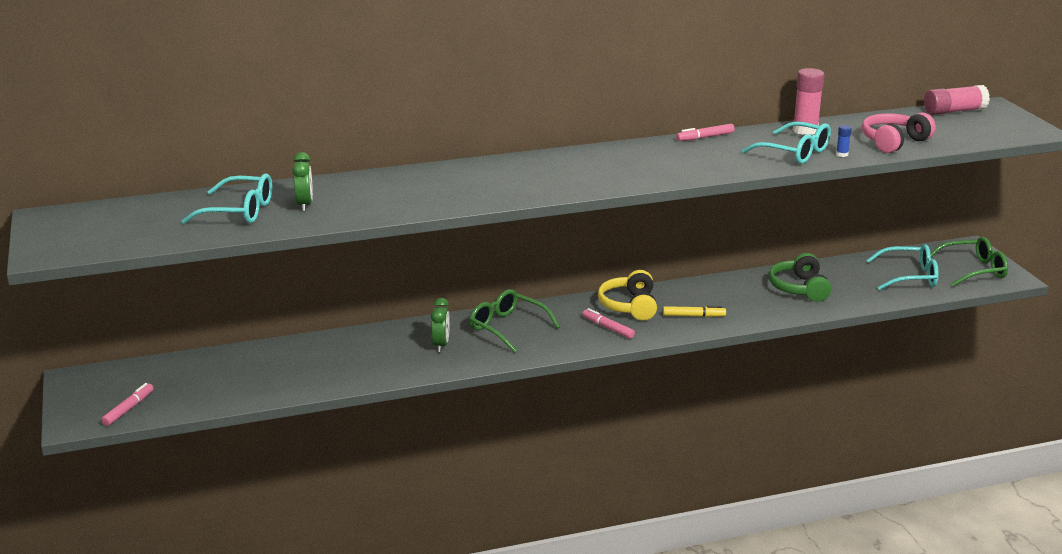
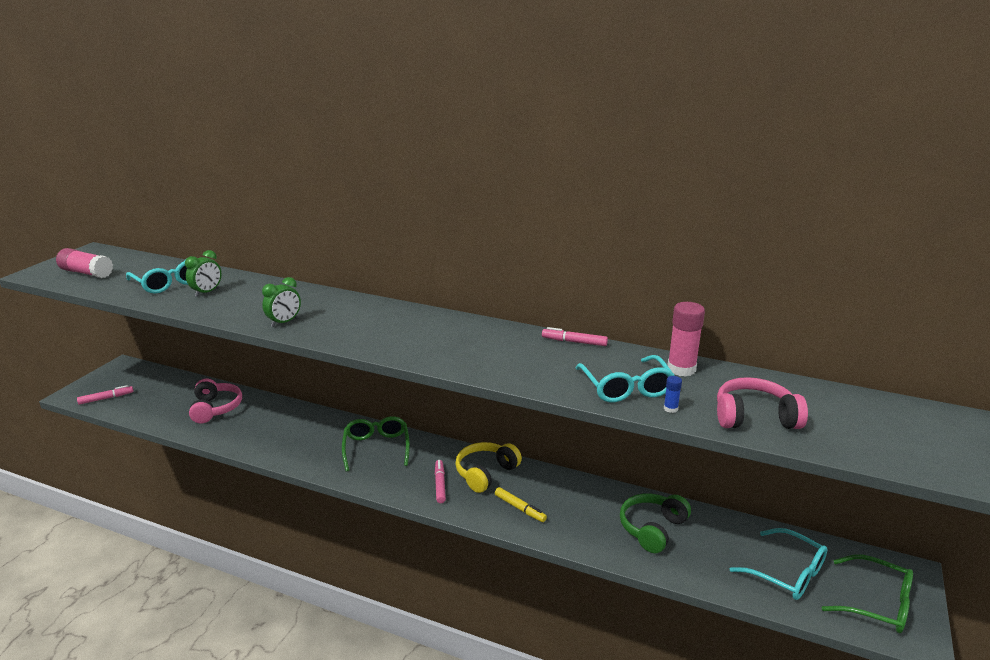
camera: 40 degrees right, 0 degrees up
(282, 365) = (215, 408): none -> pink headphones
(441, 345) = (316, 440): green clock -> green clock (284, 322)
(954, 111) = (896, 408): pink glue stick -> pink glue stick (87, 273)

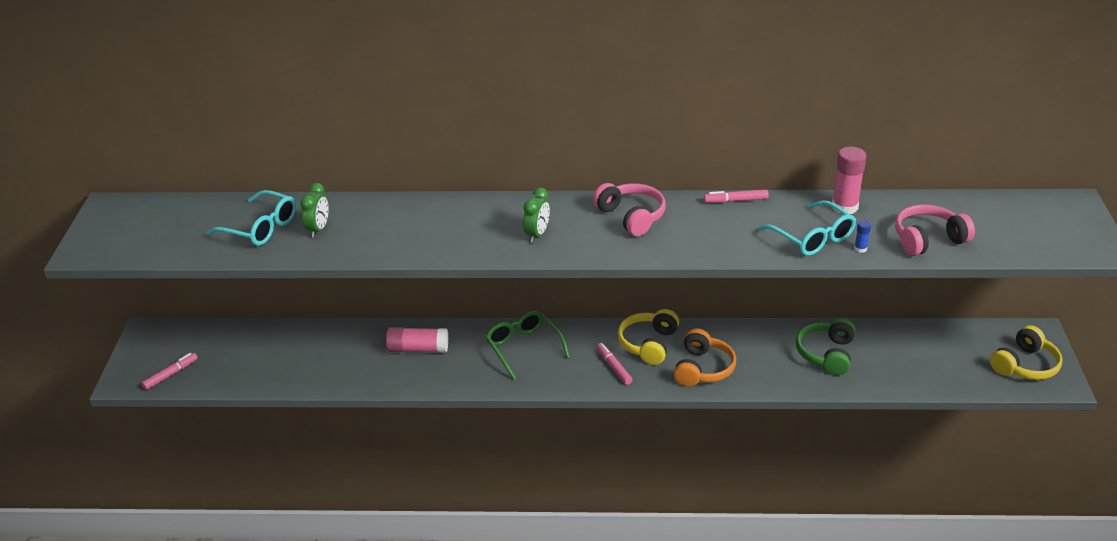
camera: 20 degrees left, 10 degrees up
(87, 273) = (144, 237): pink glue stick -> pink glue stick (418, 349)
(215, 408) = (312, 352): pink headphones -> pink headphones (631, 217)
(284, 322) = (442, 246): green clock -> green clock (537, 234)
(520, 508) = (702, 368): yellow marker -> orange headphones
(787, 573) = (950, 361): turquoise glasses -> none
(876, 603) = (1025, 365): green glasses -> yellow headphones

